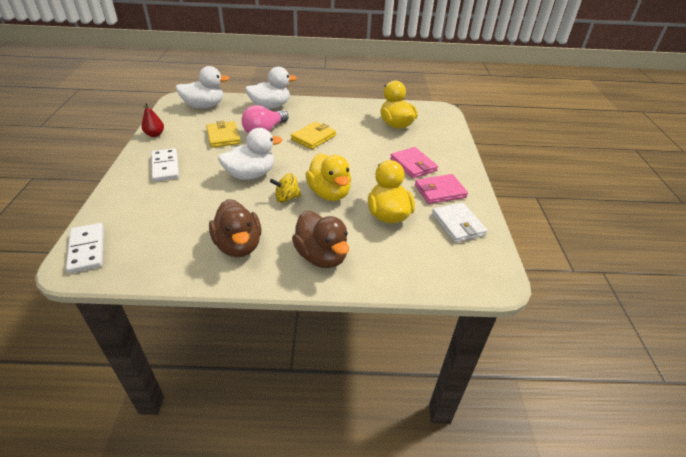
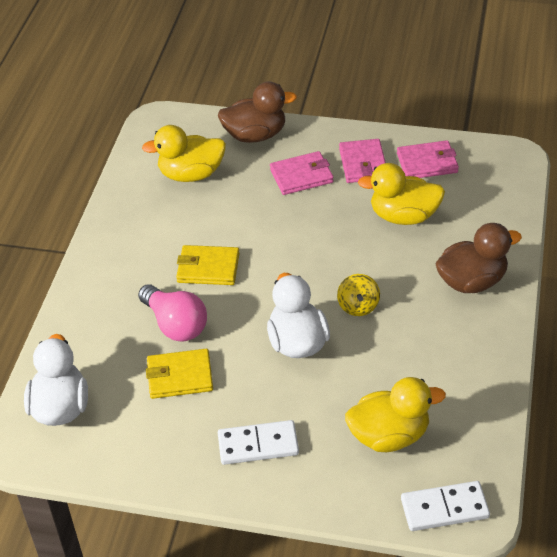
camera: 75 degrees left, 5 degrees up
(155, 134) = (151, 470): red pear -> none
(238, 245) = (448, 354): brown duck -> brown duck (255, 135)
(270, 106) = (90, 315): white duck -> none
(313, 137) = (208, 268): yellow wallet -> yellow wallet turned 45 degrees counterclockwise
(329, 193) = (353, 264): yellow duck -> yellow duck (389, 436)
(457, 224) = (427, 163): white wallet -> pink wallet

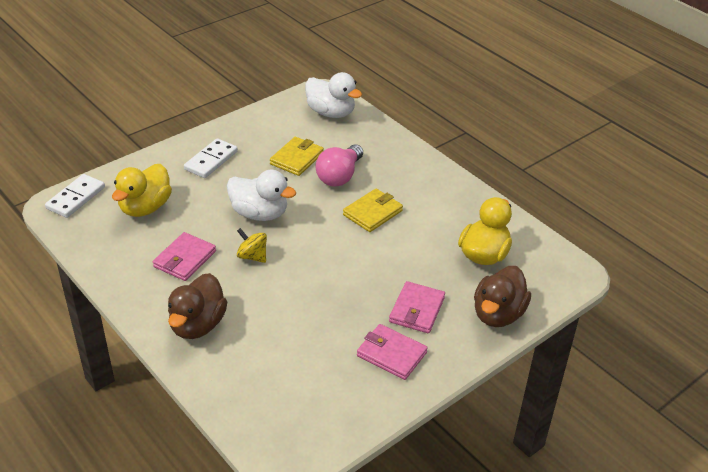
camera: 125 degrees right, 5 degrees down
(175, 325) = (339, 176): pink light bulb -> pink light bulb turned 60 degrees counterclockwise
(403, 216) = (305, 336): yellow duck -> none
(427, 163) = (347, 394): pink wallet -> pink wallet (185, 259)

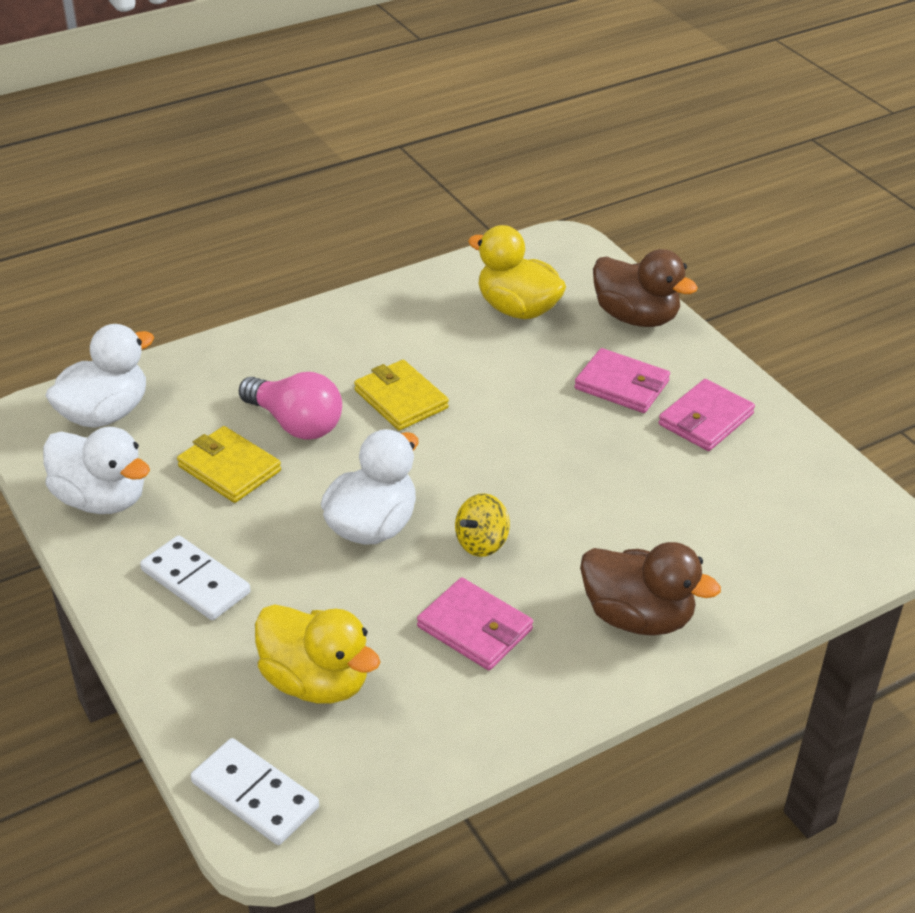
camera: 80 degrees left, 0 degrees up
(265, 123) = (101, 499): none -> white duck

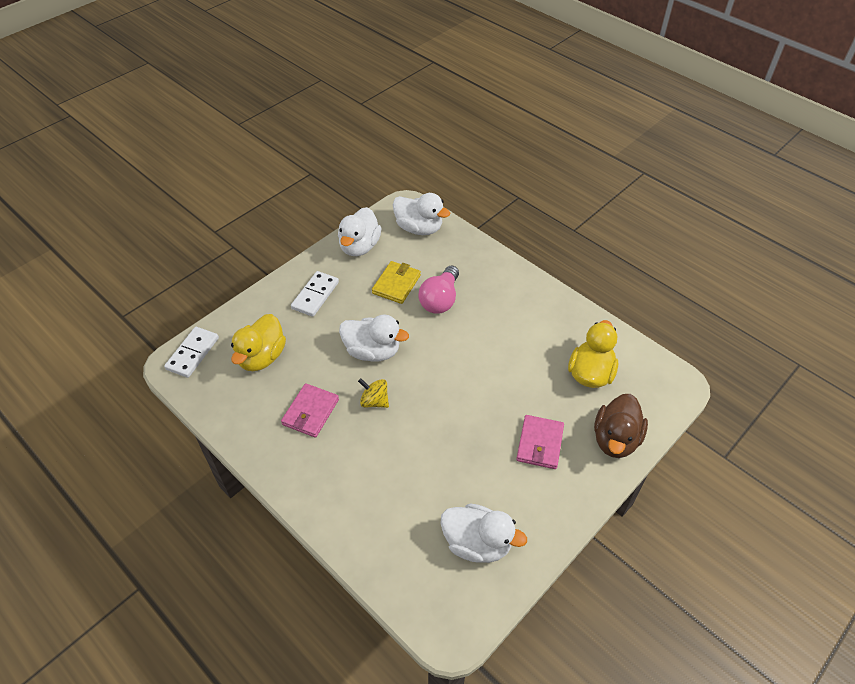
camera: 75 degrees right, 10 degrees up
(401, 399) = (479, 338): yellow wallet -> none
(637, 617) = (336, 487): brown duck -> none
(705, 419) = (525, 497): pink wallet -> none
(768, 482) = (477, 543): none -> white duck

